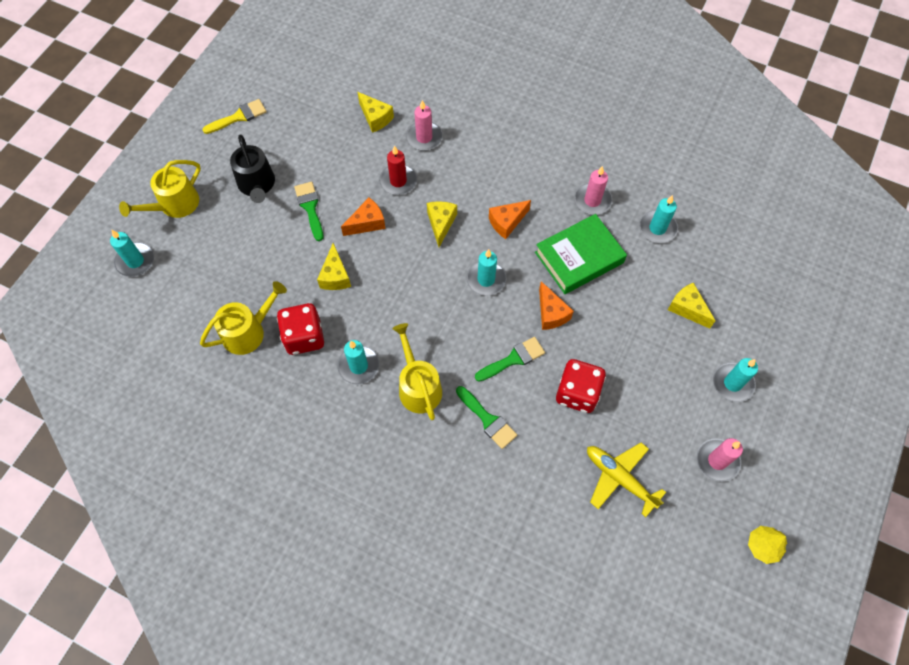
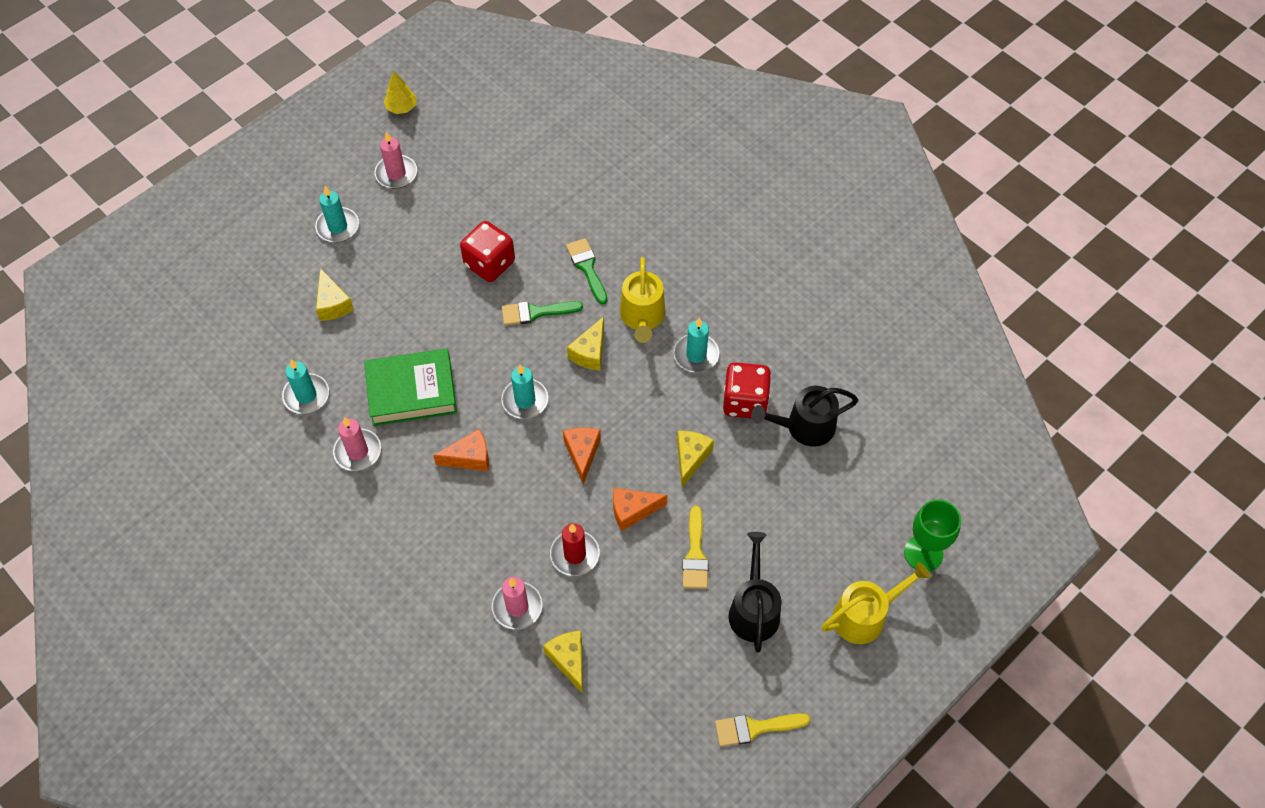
camera: 160 degrees left, 5 degrees down
(135, 261) = (923, 553): turquoise candle -> green goblet
(248, 332) = (805, 426): yellow watering can -> black watering can
(310, 207) = (695, 554): green brush -> yellow brush
(441, 224) = (546, 481): yellow cheese -> yellow cheese (590, 352)
(551, 313) = (474, 343): orange cheese -> orange cheese (582, 453)
(619, 478) = (491, 187): yellow plane -> none

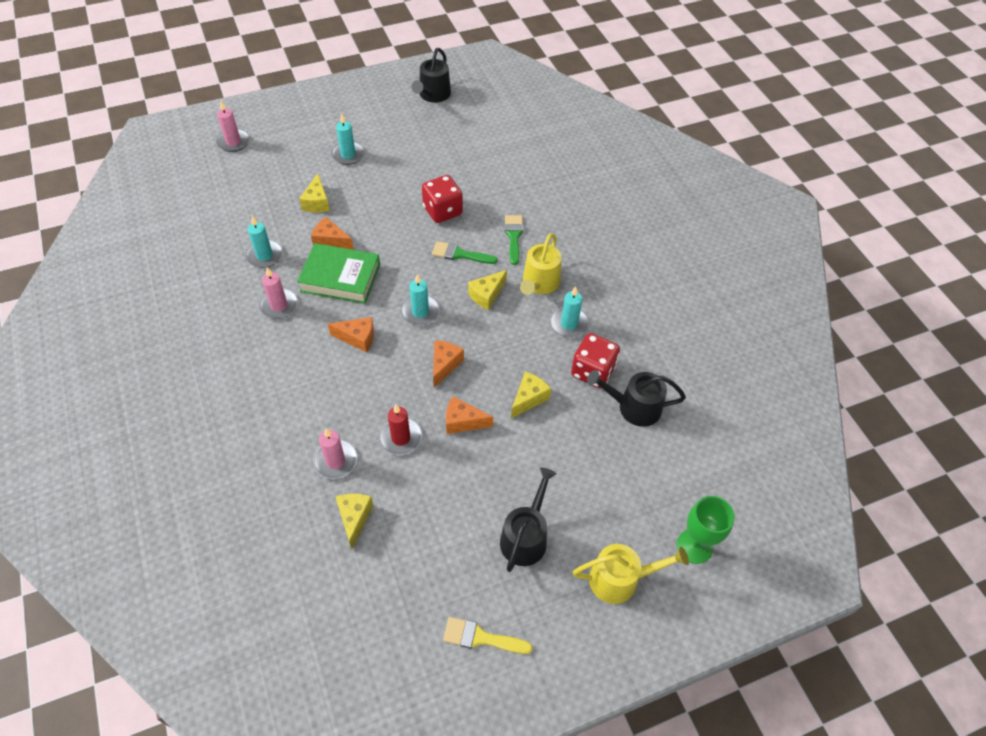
camera: 20 degrees right, 5 degrees down
(376, 349) = (331, 241): none -> orange cheese
(396, 174) = (407, 134): pink candle -> pink candle (233, 142)
(401, 107) = (433, 95): yellow tree -> black watering can
(695, 554) = (497, 474): yellow brush -> none

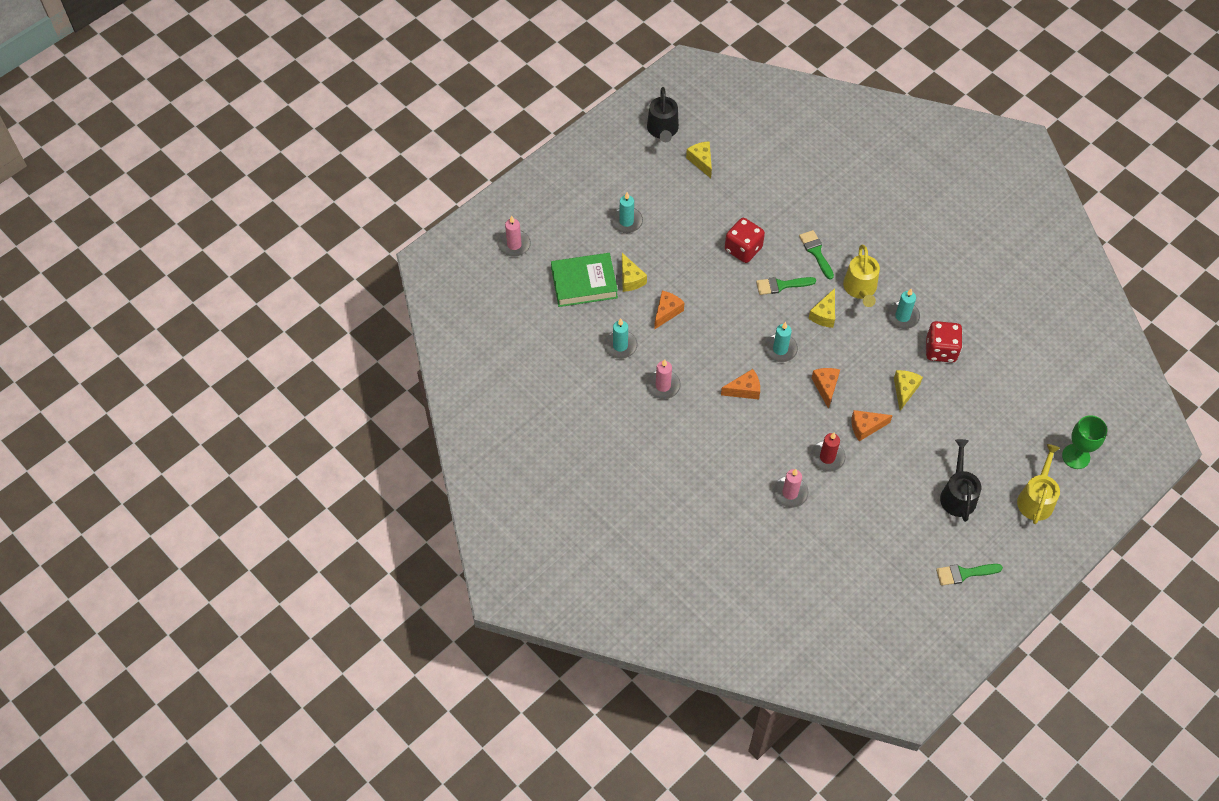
camera: 20 degrees left, 5 degrees up
(331, 241) = (667, 312): orange cheese -> orange cheese turned 120 degrees clockwise
(340, 278) = (696, 342): green book -> green book (584, 283)
(354, 518) = (830, 529): yellow cheese -> yellow cheese (701, 161)
(481, 637) = (964, 573): yellow brush -> green brush
(619, 579) = (1036, 499): yellow watering can -> yellow watering can turned 45 degrees counterclockwise
(634, 407) = (985, 368): black watering can -> none

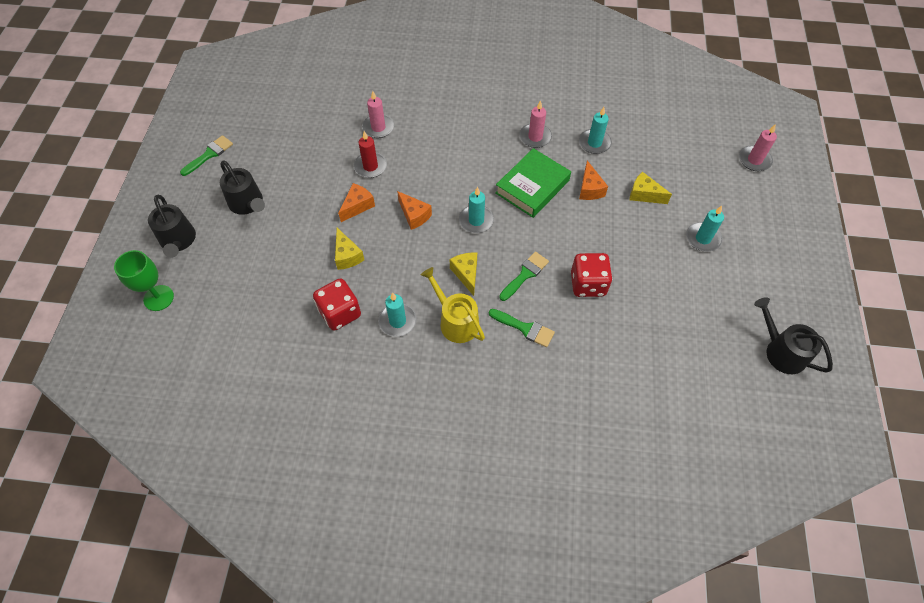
camera: 140 degrees right, 0 degrees up
(584, 283) = (672, 168): green book -> green book (532, 187)
(701, 161) = (712, 344): yellow cheese -> none
(744, 390) = (474, 172): orange cheese -> none
(1036, 499) = (178, 240): yellow watering can -> black watering can

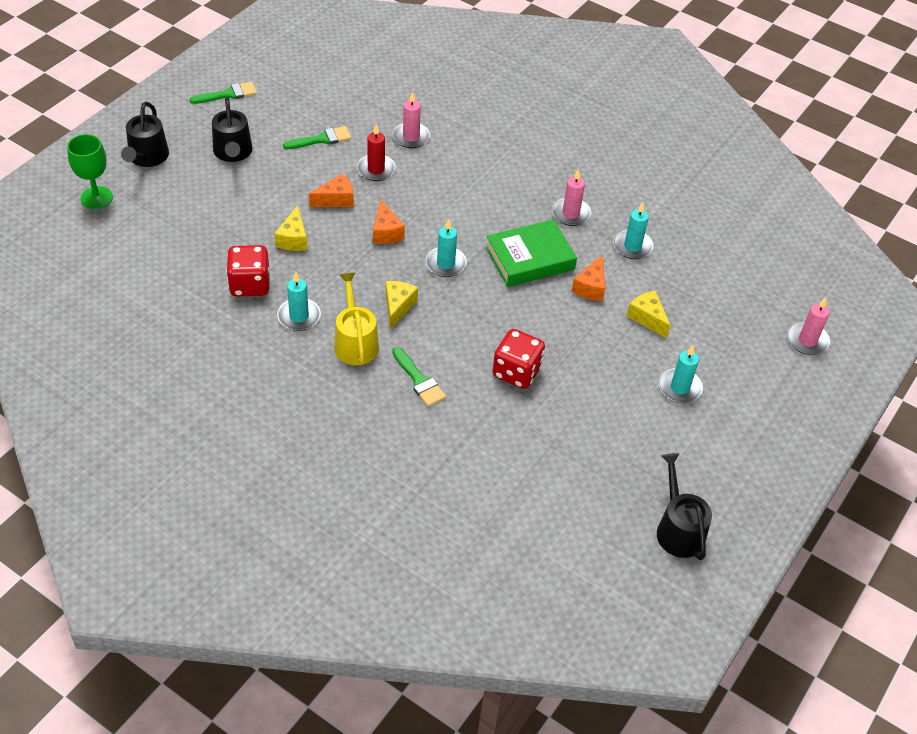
camera: 25 degrees right, 10 degrees down
(525, 274) = (458, 334): green brush -> green brush (322, 139)

